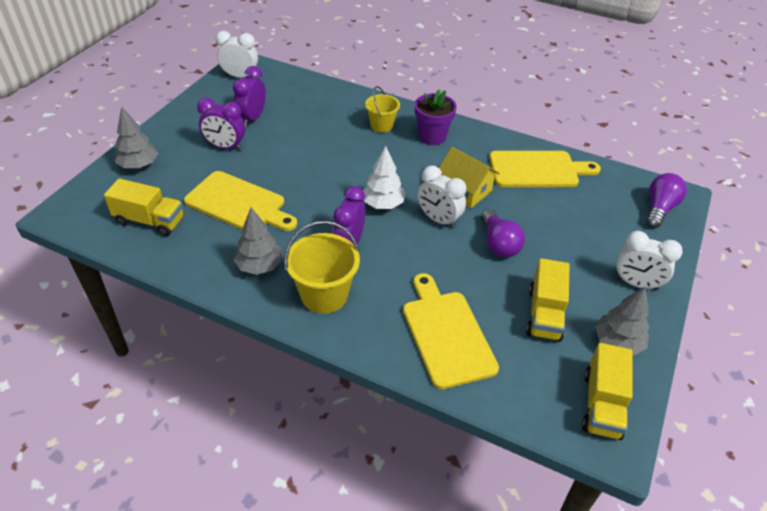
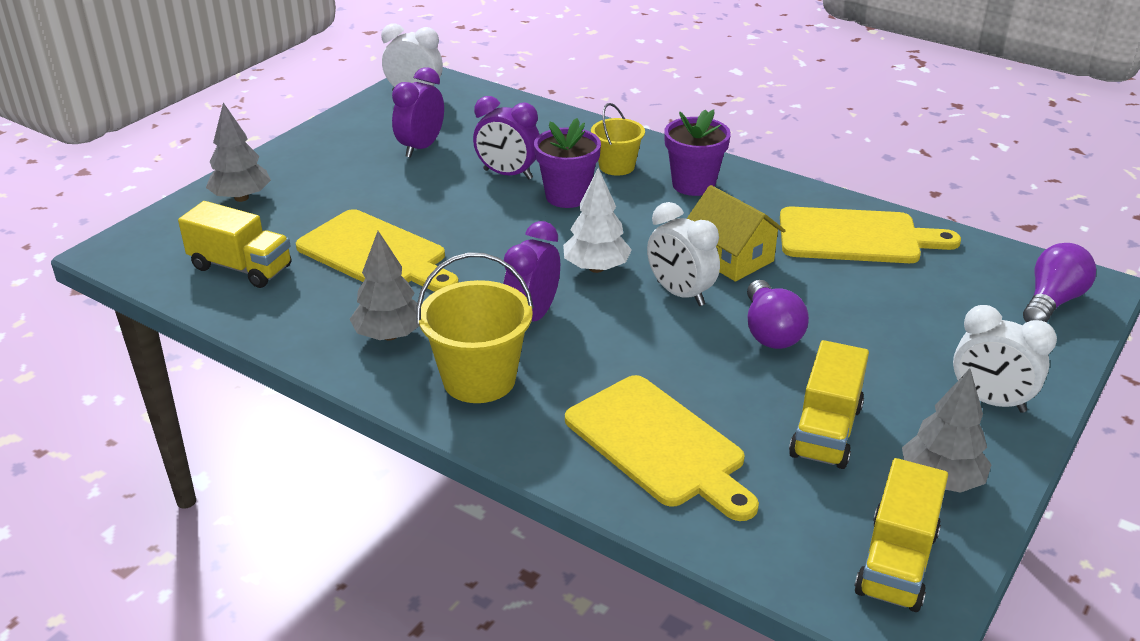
camera: 10 degrees right, 10 degrees down
(225, 147) = (372, 182): purple clock -> purple clock (508, 174)
(354, 151) = (567, 196): none -> purple flower pot
(446, 334) = (659, 445): yellow cutting board -> yellow cutting board turned 150 degrees clockwise

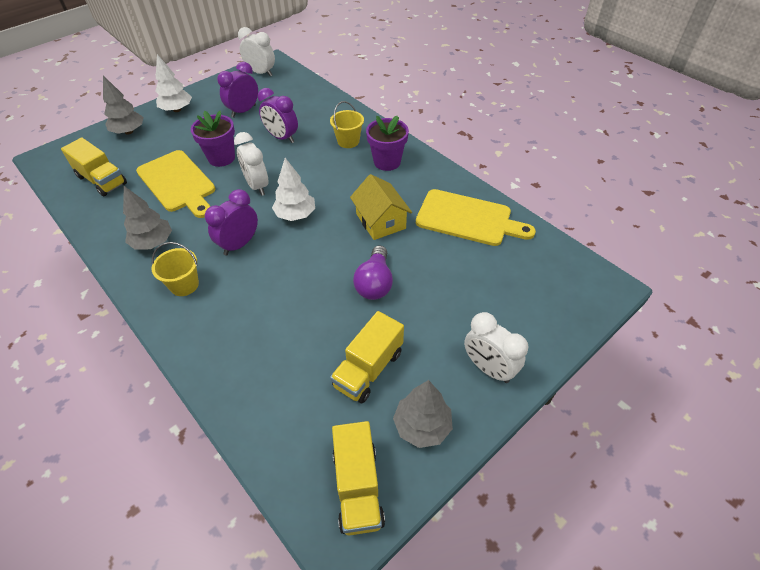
camera: 15 degrees right, 15 degrees up
(305, 159) = (177, 110): none -> white tree
(479, 379) = (184, 285): yellow bucket -> yellow bucket, size x0.63
(567, 196) = (307, 159): purple flower pot -> purple flower pot (221, 158)
(659, 445) = (261, 357): yellow cutting board -> none
(680, 294) = (335, 243): white clock -> white clock (257, 186)
(896, 562) = (357, 487): yellow truck -> yellow truck turned 45 degrees counterclockwise
(1052, 301) = (573, 294): purple light bulb -> none

